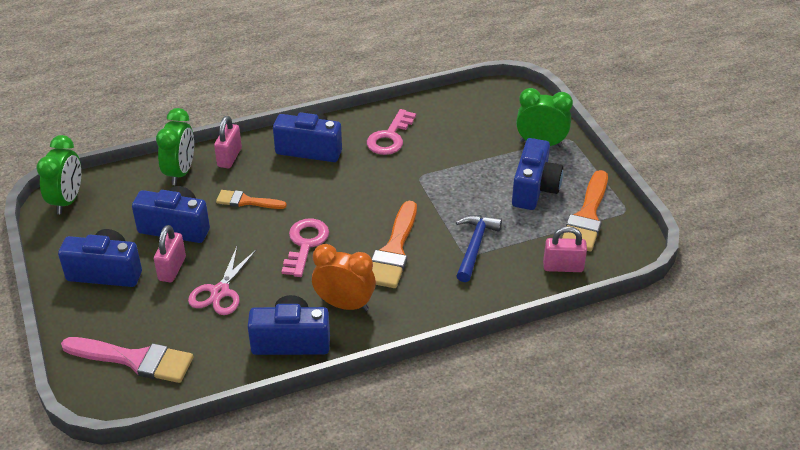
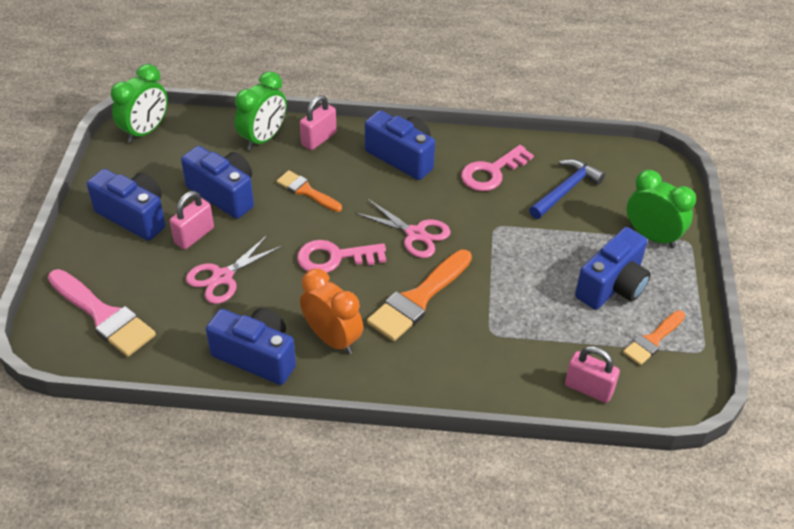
camera: 25 degrees right, 5 degrees up
(305, 244) = (334, 258): pink key -> pink key turned 135 degrees counterclockwise
(359, 203) = (415, 234): none -> pink scissors
(475, 246) = (506, 327): blue hammer -> blue hammer (565, 190)
(587, 216) = (652, 340): orange brush -> orange brush, size x0.60

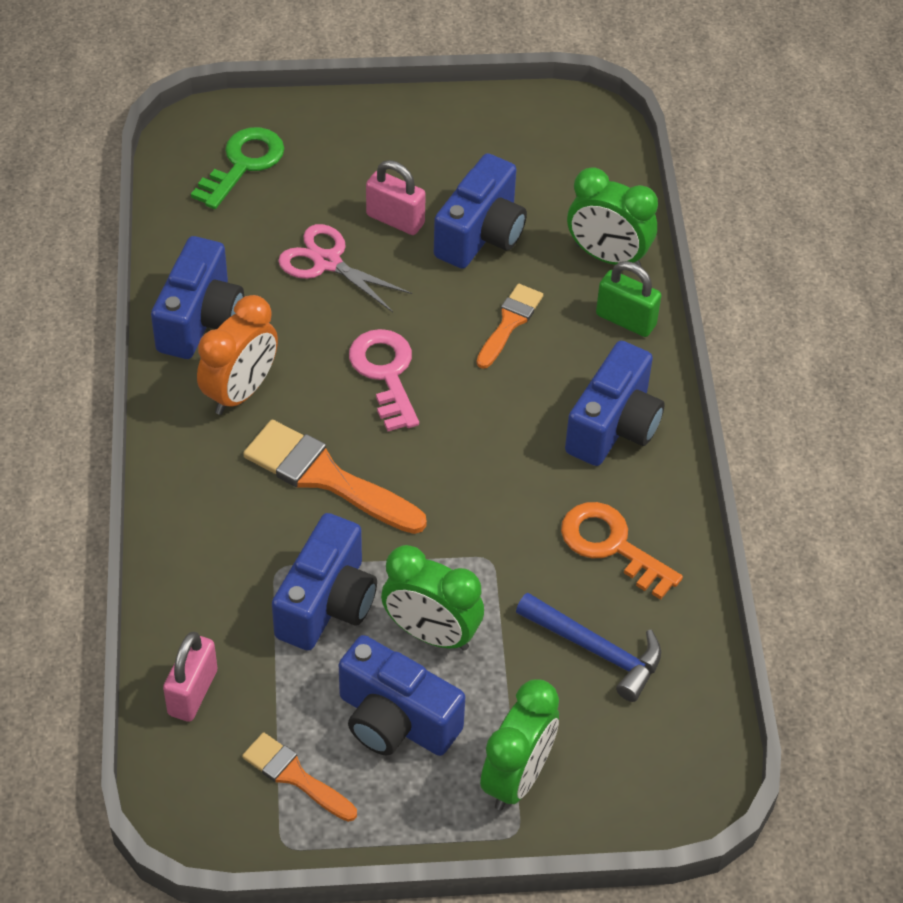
camera: 80 degrees right, 5 degrees up
(103, 316) = (243, 164): pink brush -> green key
(134, 216) = (417, 153): blue camera -> blue camera (327, 603)
(145, 131) = (585, 128): green clock -> green clock (431, 634)
(318, 139) = (626, 320): pink padlock -> green padlock
(415, 234) = (452, 461): pink scissors -> none
(491, 172) = (611, 545): pink key -> orange key

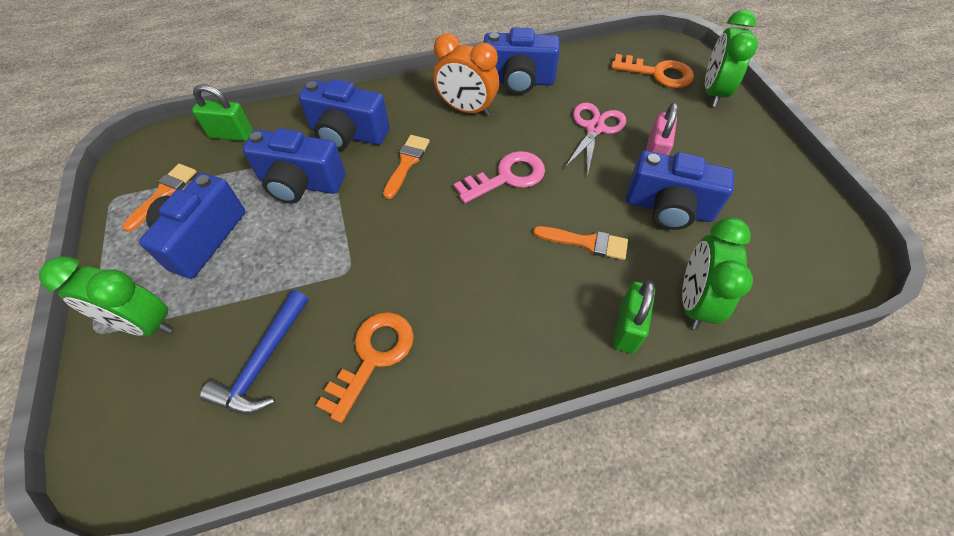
camera: 80 degrees right, 5 degrees up
(192, 692) = (231, 134): pink padlock -> green padlock
(243, 164) = (658, 73): green key -> orange key
(326, 477) = (407, 163): orange brush -> orange brush, size x0.60
(431, 634) = (278, 246): green clock -> green clock (713, 92)
(614, 426) = (503, 337): blue camera -> blue camera (348, 134)

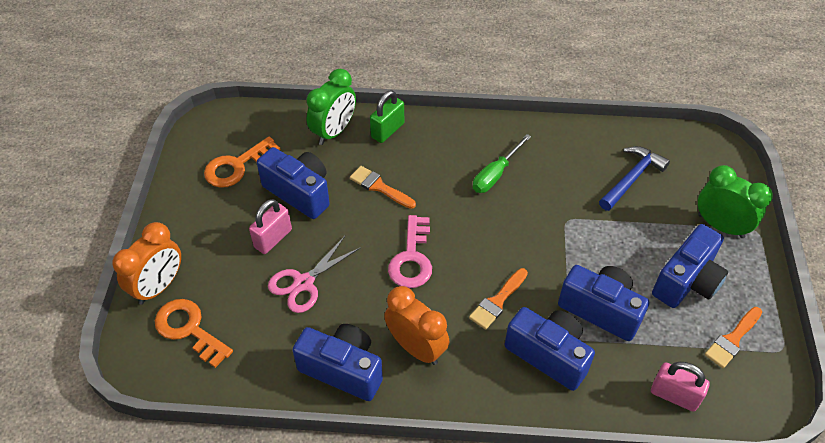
camera: 160 degrees left, 5 degrees down
(231, 134) = (674, 396): green padlock -> pink padlock
(373, 356) = (558, 161): orange key -> orange key (236, 166)
(454, 306) = (495, 174): none -> green screwdriver
(507, 177) = (412, 258): pink key -> pink key turned 75 degrees counterclockwise
(713, 92) = (159, 286): green clock -> orange clock

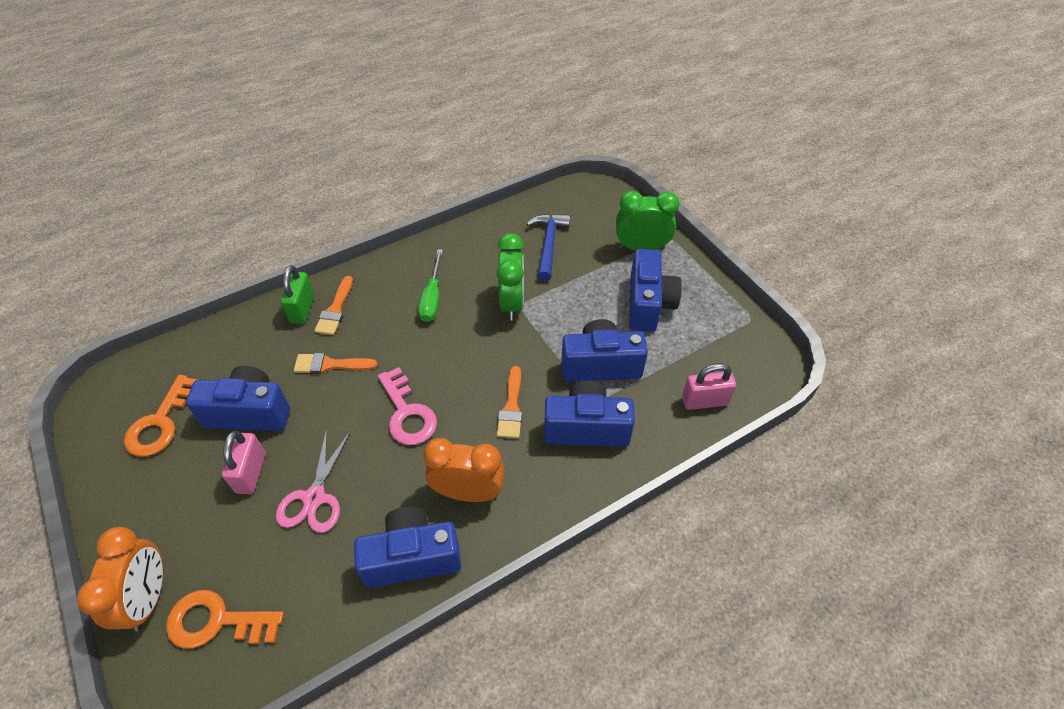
camera: 35 degrees left, 0 degrees up
(334, 131) = (247, 336): green clock -> green clock (512, 303)
(732, 339) = (712, 331): orange brush -> orange brush (335, 310)

